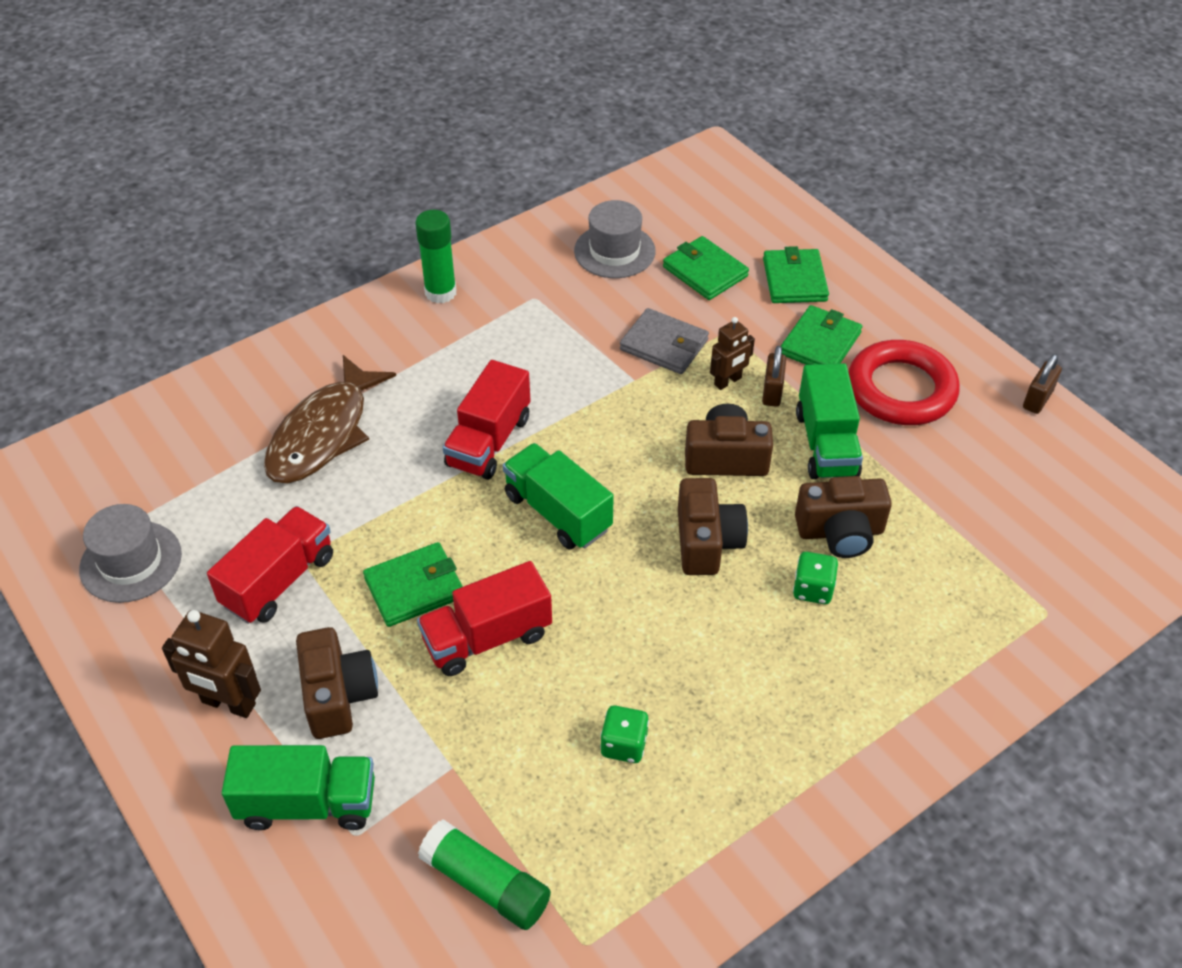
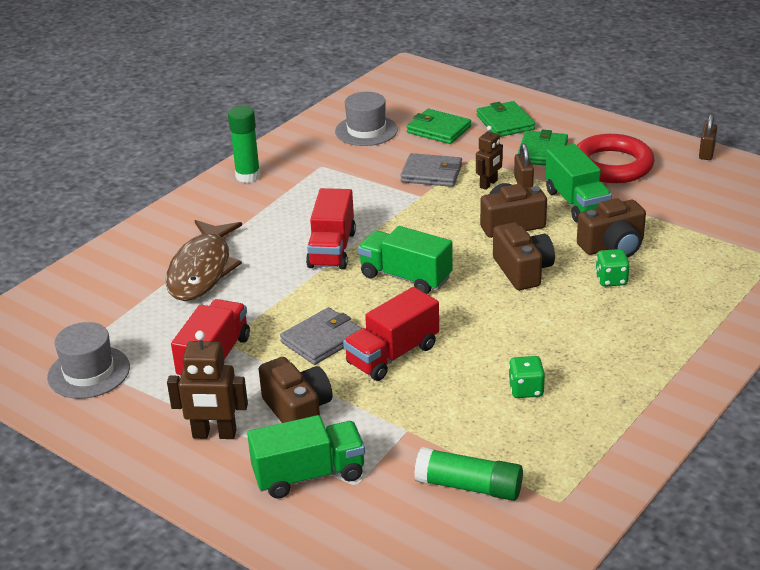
camera: 15 degrees left, 15 degrees down
(414, 588) = (322, 339): green wallet -> grey wallet

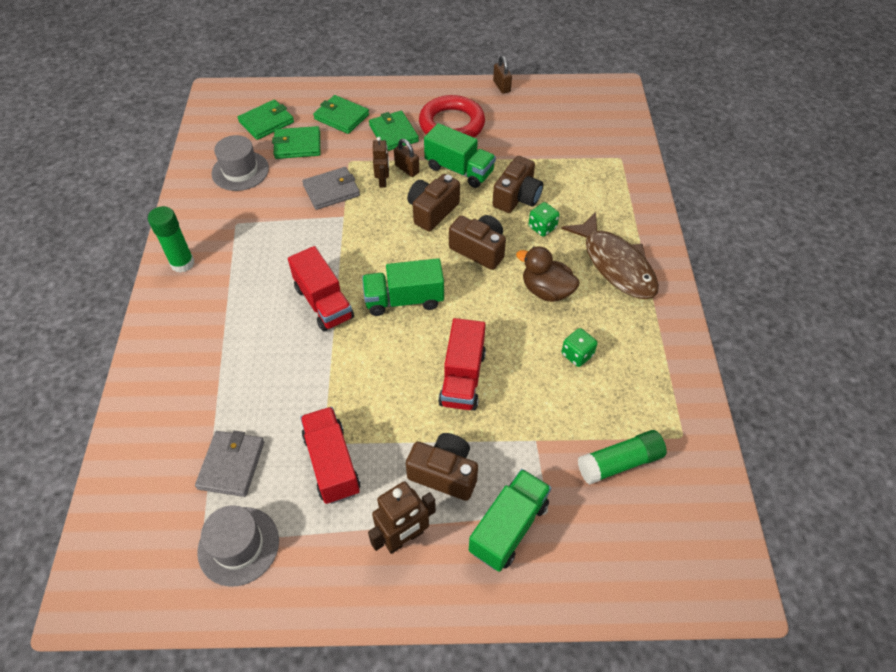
camera: 40 degrees left, 20 degrees up
(202, 270) = (235, 381): brown fish -> brown fish (615, 264)
(322, 339) = (398, 394): grey wallet -> grey wallet (231, 465)
(429, 103) = (266, 122): none -> green wallet
(554, 329) = (546, 291): none -> brown duck

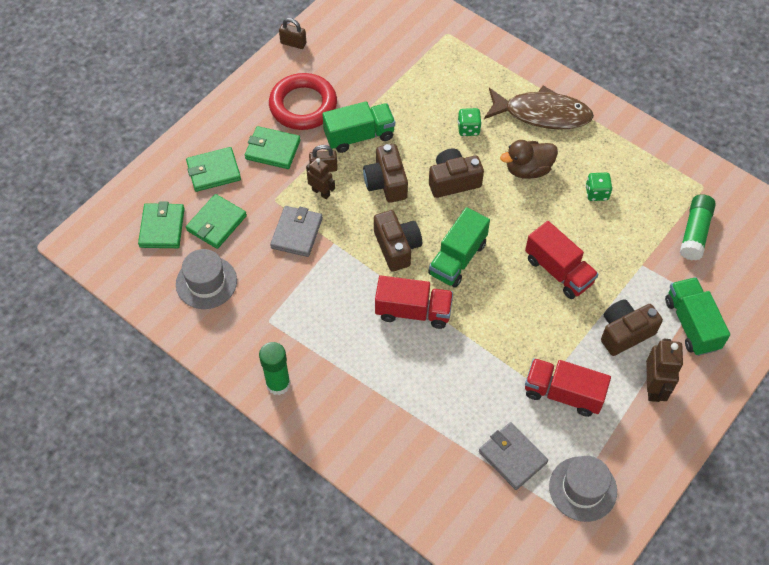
camera: 50 degrees left, 5 degrees up
(517, 197) = (424, 122): brown camera -> brown camera (397, 247)

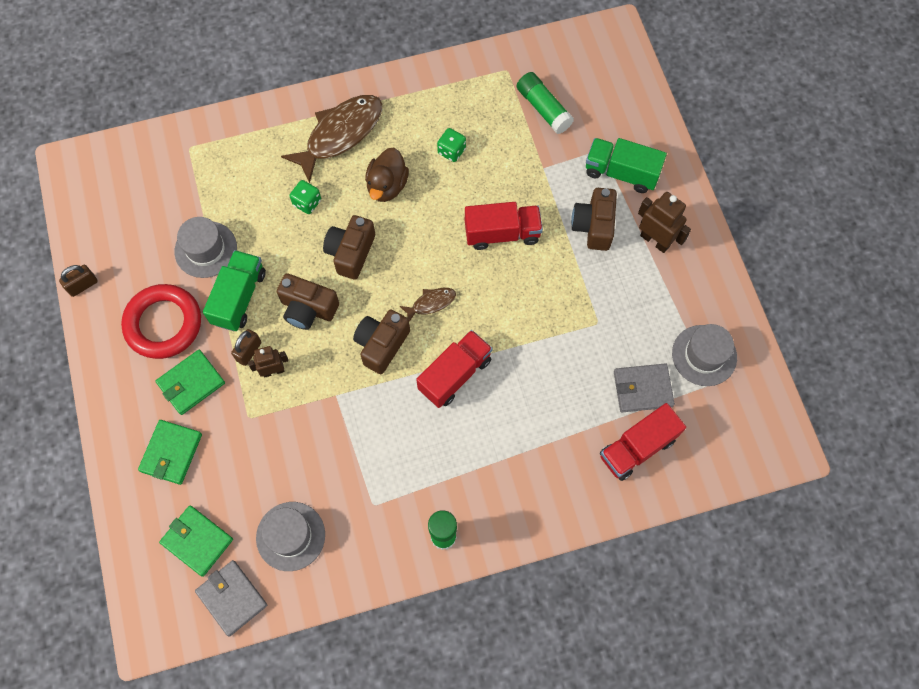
camera: 55 degrees left, 10 degrees up
(216, 223) = (232, 486): green wallet -> none
(297, 233) = (300, 420): grey wallet -> grey wallet (232, 598)
(379, 93) = (206, 249): none -> grey hat
(397, 247) = (381, 345): brown camera -> brown camera turned 75 degrees counterclockwise
(457, 259) = (431, 303): green truck -> brown fish
(563, 394) = (614, 311): red truck -> red truck (637, 447)

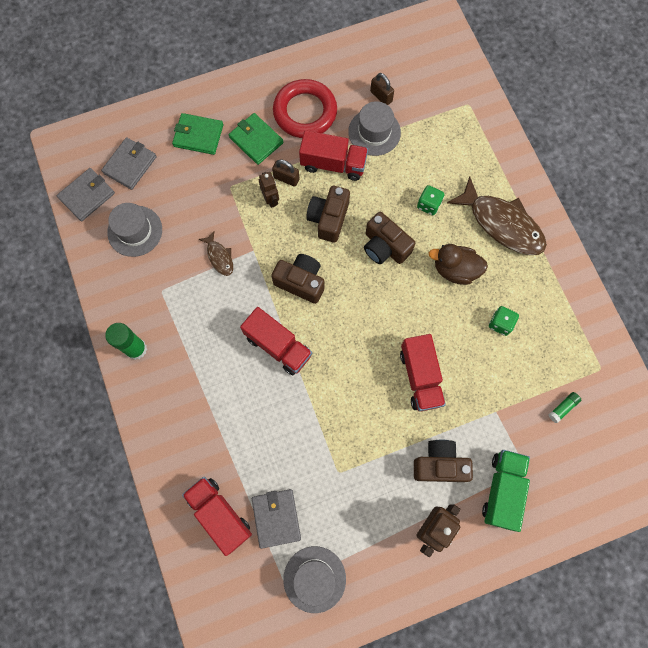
camera: 85 degrees right, 5 degrees up
(83, 285) = (332, 49): brown padlock -> brown padlock (381, 96)
(197, 541) = (130, 165): green wallet -> grey wallet
(239, 298) = (333, 164): green truck -> red truck
(351, 252) = (385, 247): brown camera -> brown camera turned 150 degrees counterclockwise
(431, 303) = (343, 319): brown fish -> brown fish (219, 257)
(543, 109) = (562, 408): green glue stick -> green glue stick, size x0.53

